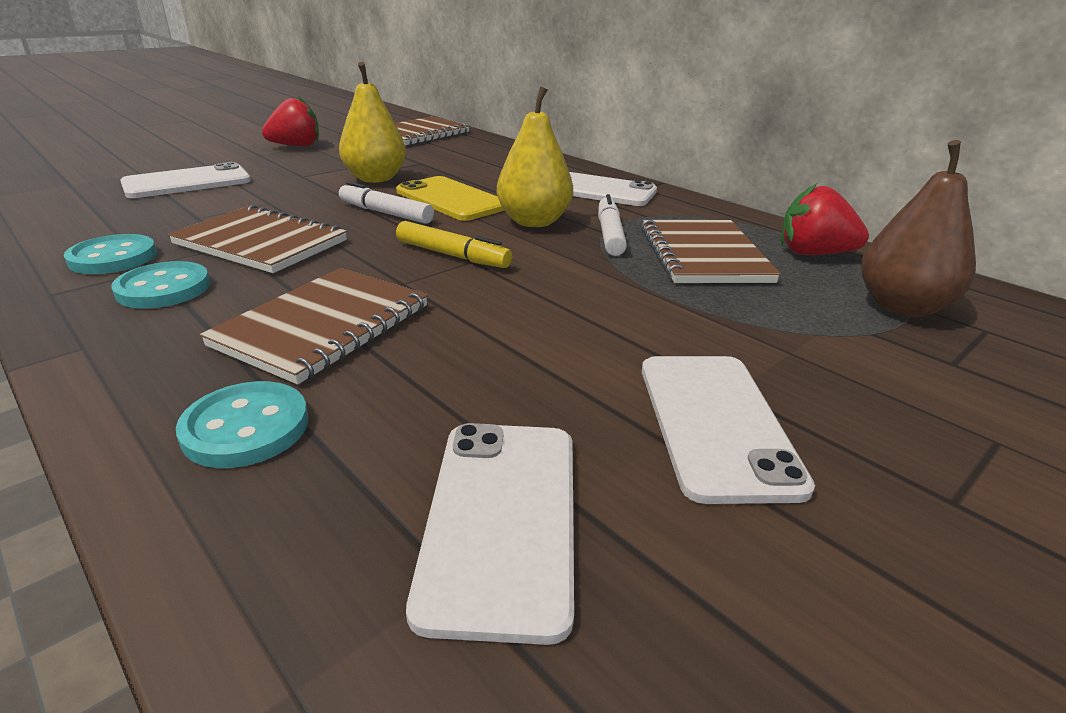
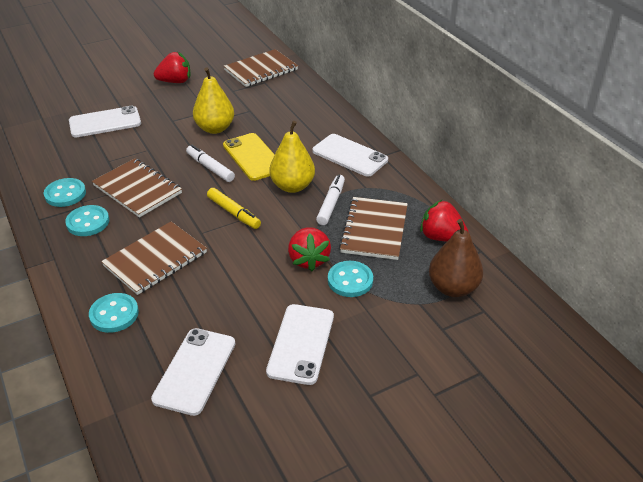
camera: 15 degrees right, 10 degrees up
(626, 297) = (309, 260): none -> red strawberry
(722, 316) = (350, 280): none -> turquoise button

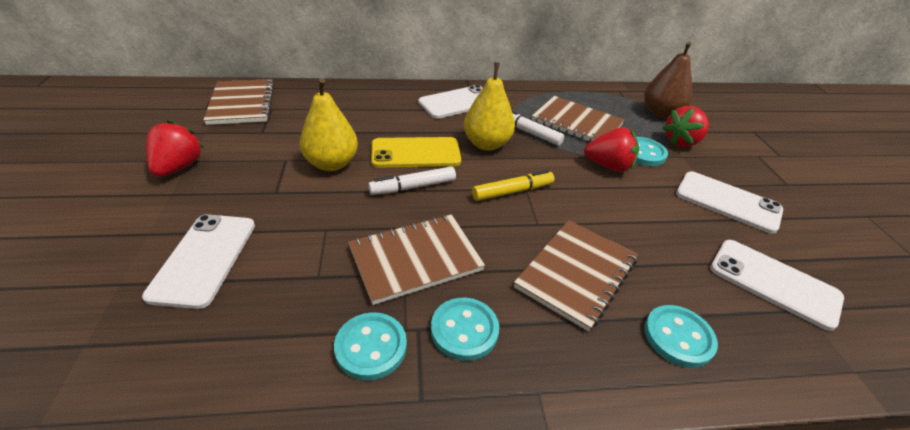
camera: 70 degrees left, 0 degrees up
(155, 259) = (576, 273): brown notebook -> brown notebook turned 60 degrees clockwise
(441, 237) = (597, 99): red strawberry -> red strawberry (681, 142)

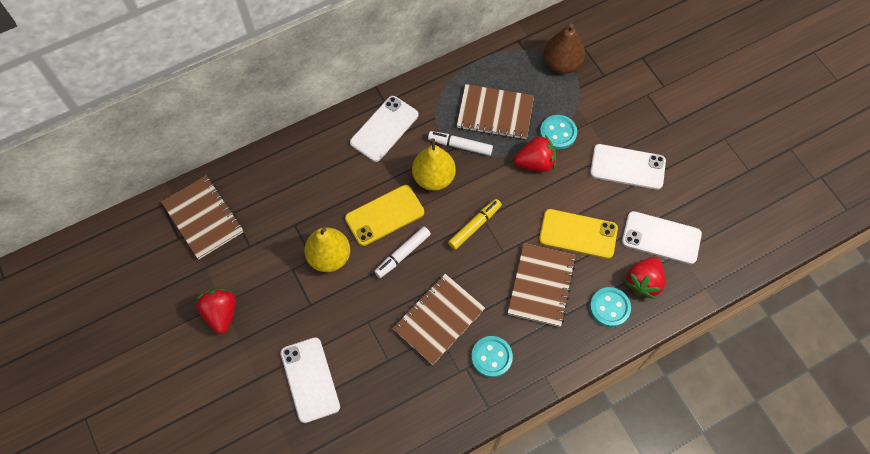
camera: 20 degrees left, 25 degrees up
(371, 347) = (447, 391): turquoise button -> none
(646, 239) = (578, 234): none -> yellow phone
(681, 142) = (585, 102): red strawberry -> red strawberry (643, 282)

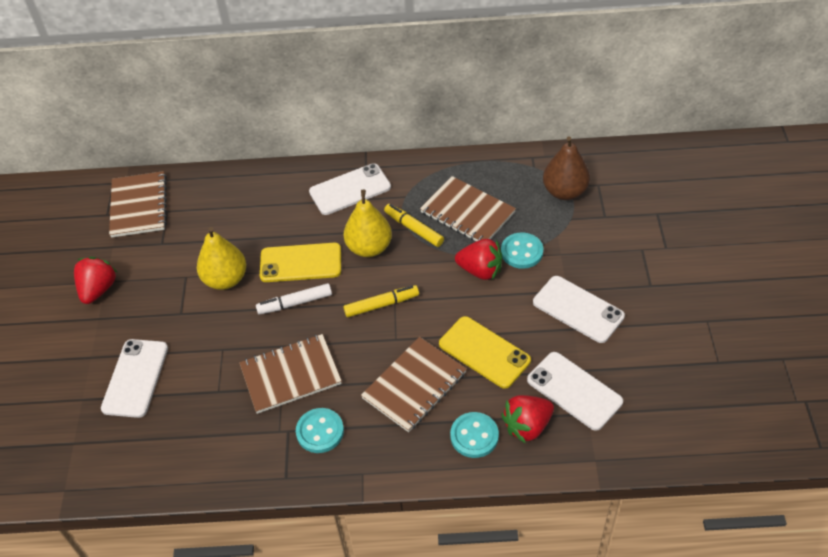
camera: 30 degrees right, 15 degrees down
(460, 146) = (413, 229): white marker -> yellow marker

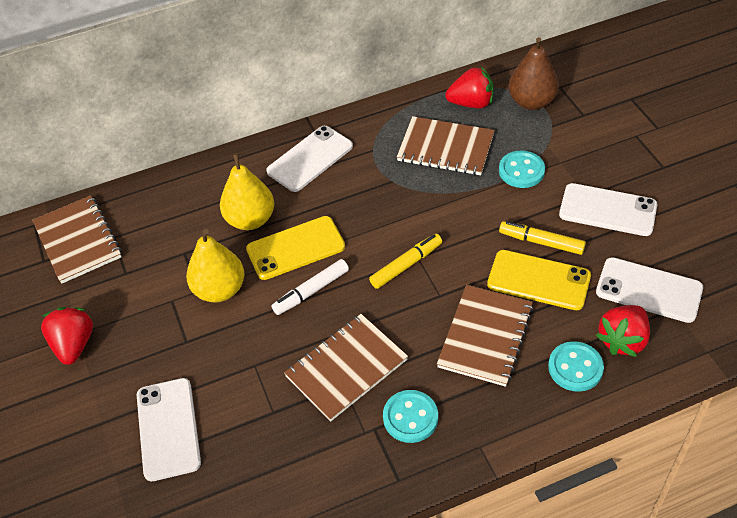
camera: 20 degrees left, 0 degrees up
(369, 247) = (362, 211): yellow pear -> yellow pear (250, 219)
(413, 229) = (399, 179): yellow marker -> yellow marker (541, 242)
(480, 270) = (490, 201): red strawberry -> red strawberry (471, 103)

